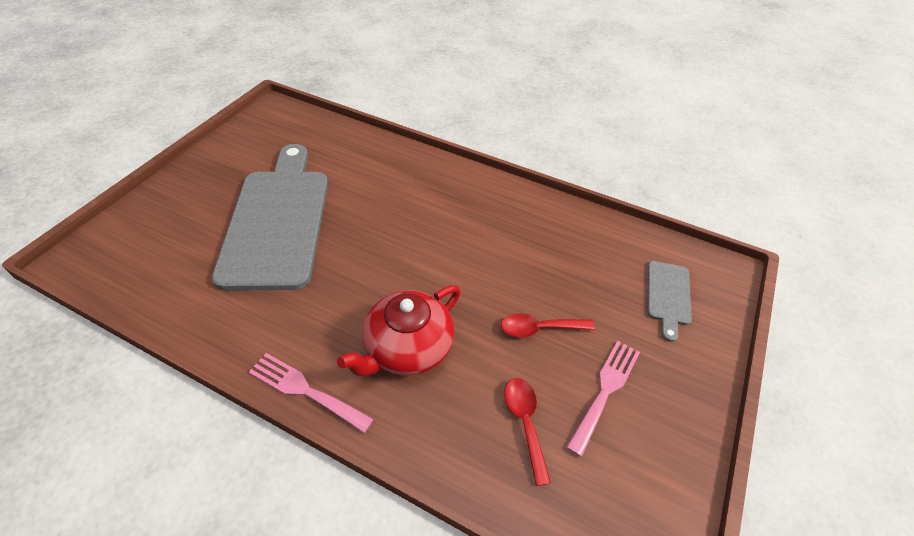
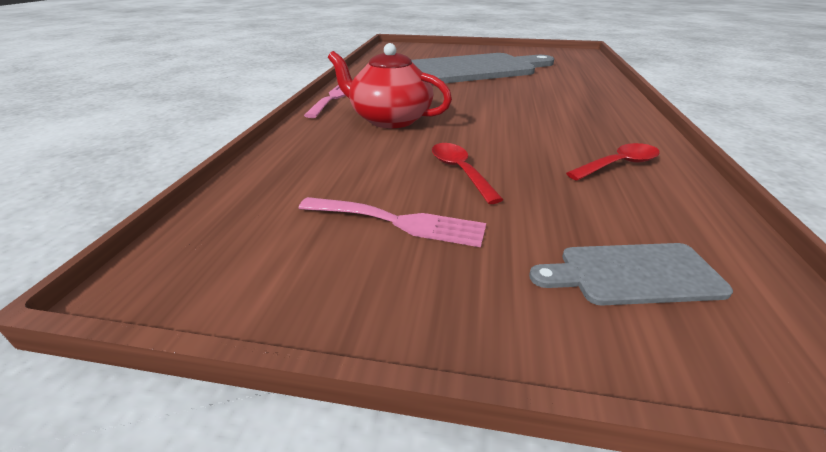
camera: 75 degrees right, 15 degrees down
(525, 422) = (334, 176): red spoon -> red spoon (618, 165)

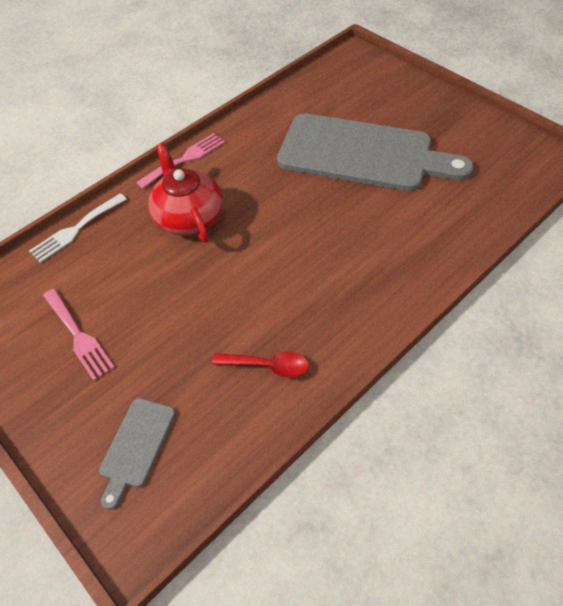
camera: 40 degrees right, 20 degrees up
(272, 157) = (75, 230): none -> white fork
(460, 171) = (160, 310): red spoon -> none
(632, 274) = (136, 446): grey cutting board -> grey cutting board turned 105 degrees counterclockwise

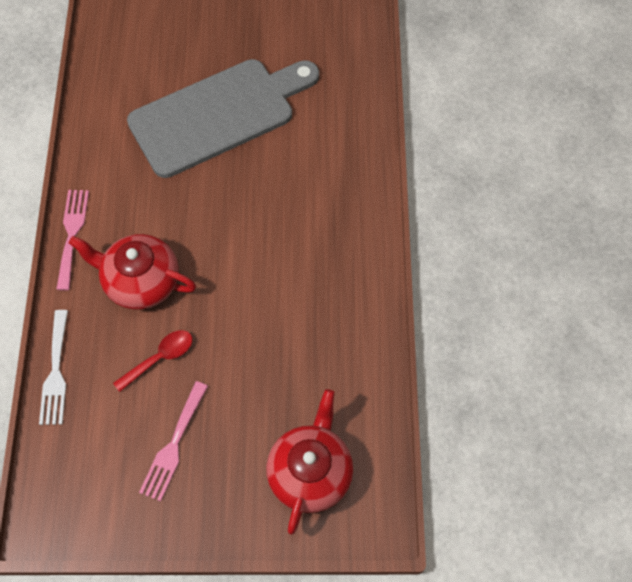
camera: 50 degrees left, 10 degrees up
(78, 336) = (173, 445): pink fork -> pink fork turned 105 degrees clockwise
(136, 446) = (310, 472): grey cutting board -> red teapot
(268, 366) = (334, 341): red spoon -> red spoon (160, 358)

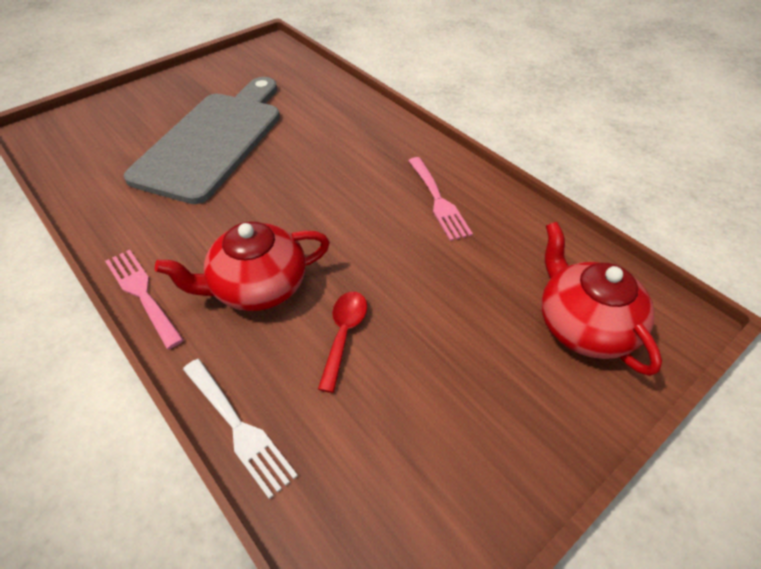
camera: 40 degrees left, 15 degrees down
(173, 445) = (441, 400): pink fork -> pink fork (438, 201)

